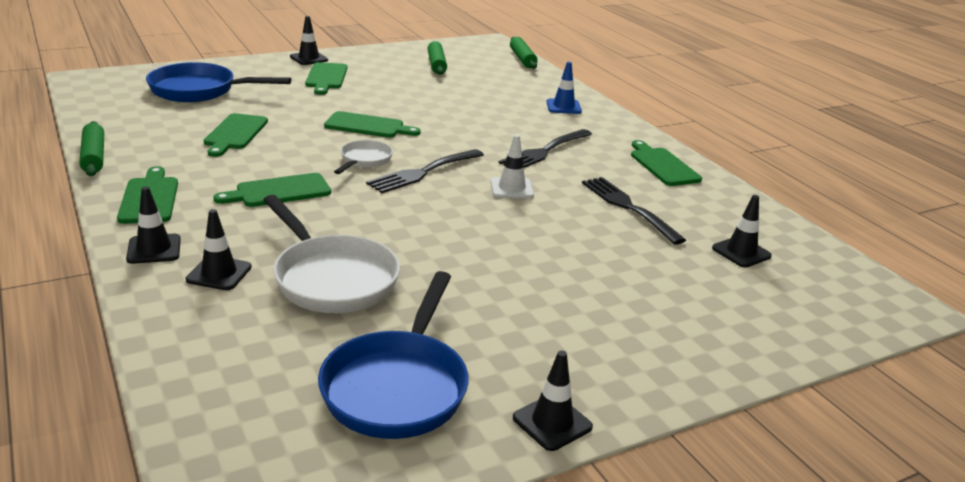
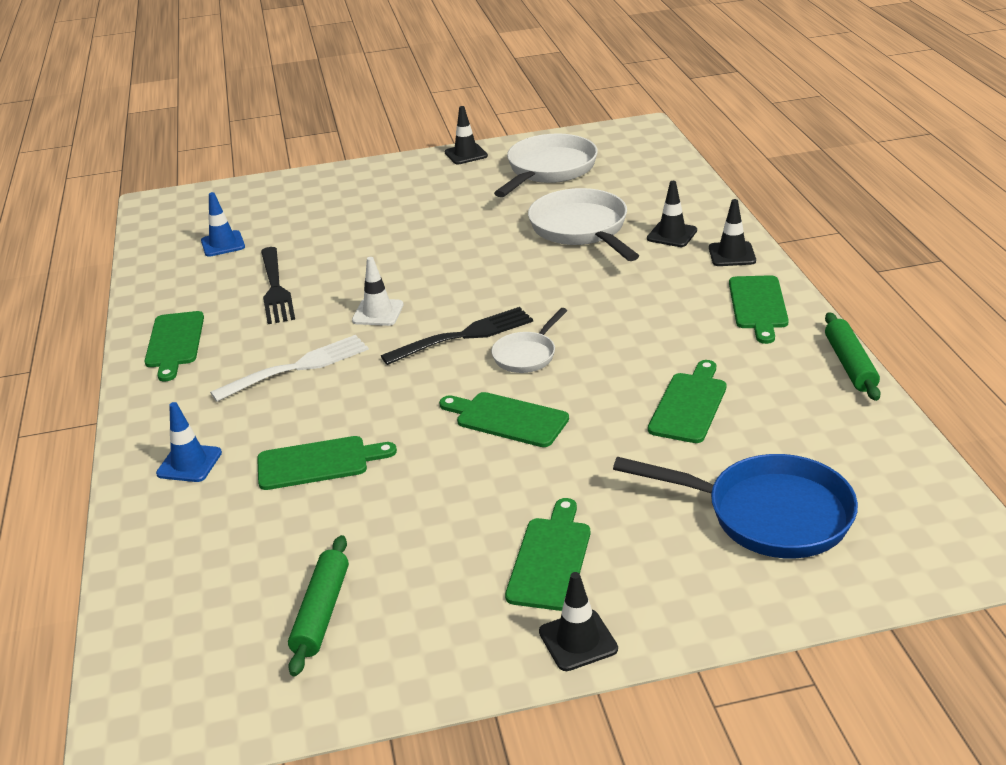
camera: 160 degrees left, 5 degrees up
(279, 191) = (627, 312): green cutting board -> green cutting board (318, 462)
(398, 386) = (549, 170): blue pan -> white pan
(522, 59) = (125, 639): green rolling pin -> none
(544, 151) = (297, 367): black fork -> white fork
(741, 252) = (223, 244): black traffic cone -> blue traffic cone

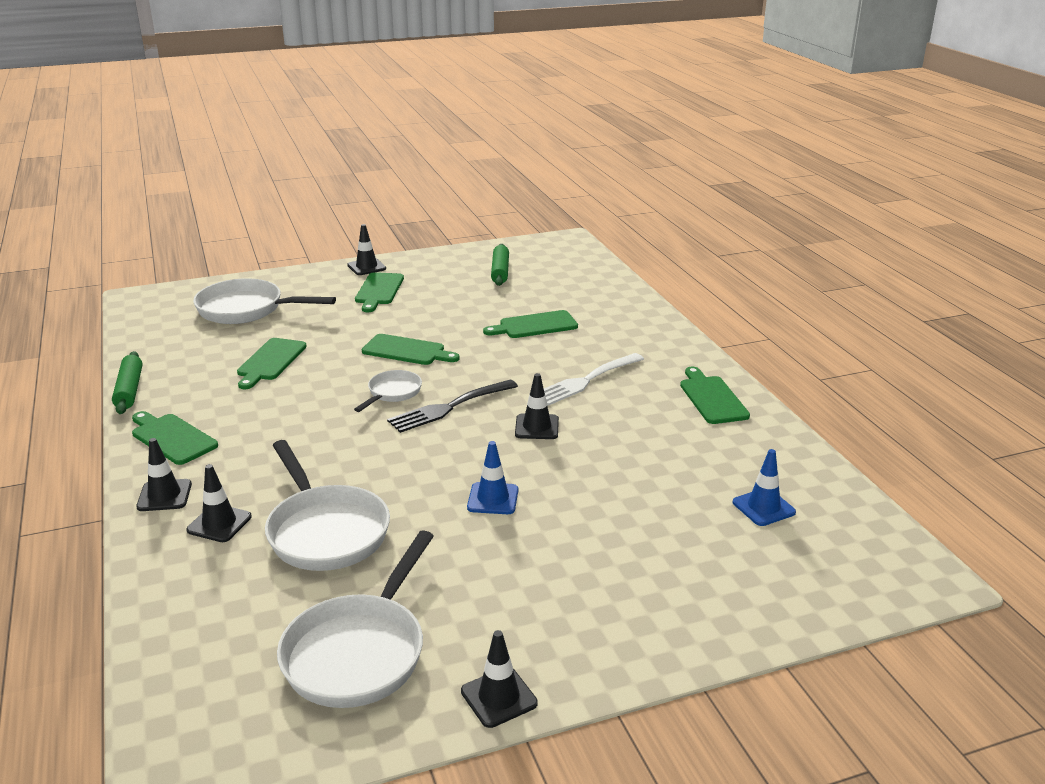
camera: 170 degrees right, 5 degrees down
(189, 463) = (624, 323): blue traffic cone -> blue traffic cone (493, 499)
(275, 288) = (656, 451): black fork -> none
(378, 313) = (537, 427): white traffic cone -> black traffic cone
(758, 305) = (172, 438): green cutting board -> green cutting board turned 45 degrees counterclockwise
(768, 514) = (246, 309): blue pan -> white pan

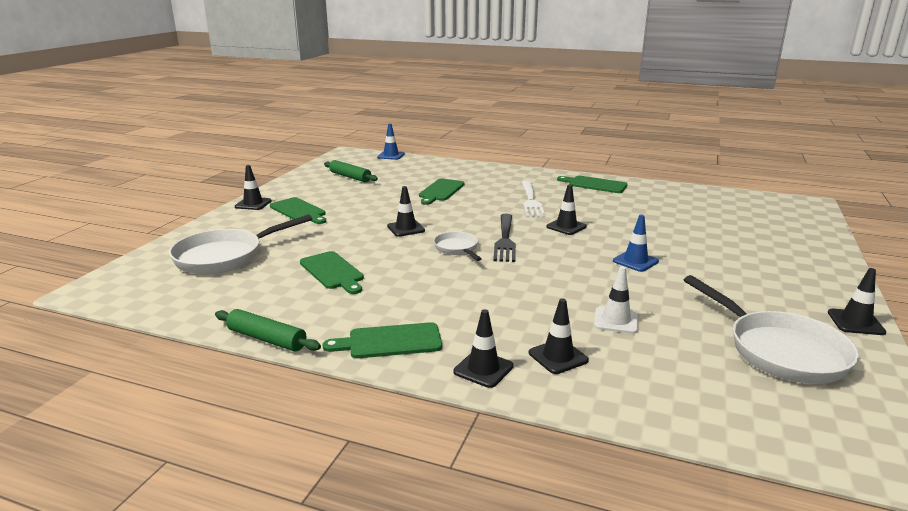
camera: 50 degrees left, 5 degrees down
(325, 531) = (616, 320): white pan -> white traffic cone
(407, 351) = (406, 228): green cutting board -> black traffic cone
(763, 507) = (717, 209): blue traffic cone -> blue traffic cone (391, 155)

